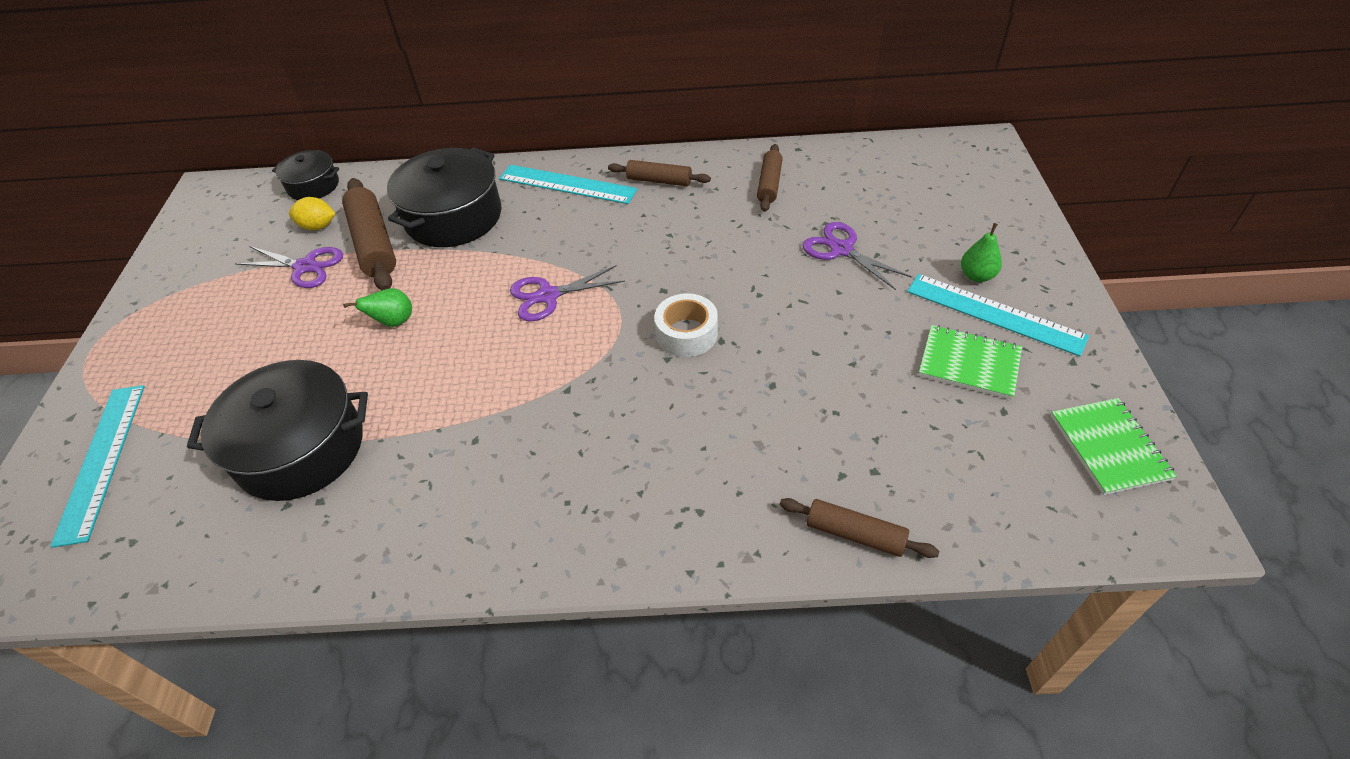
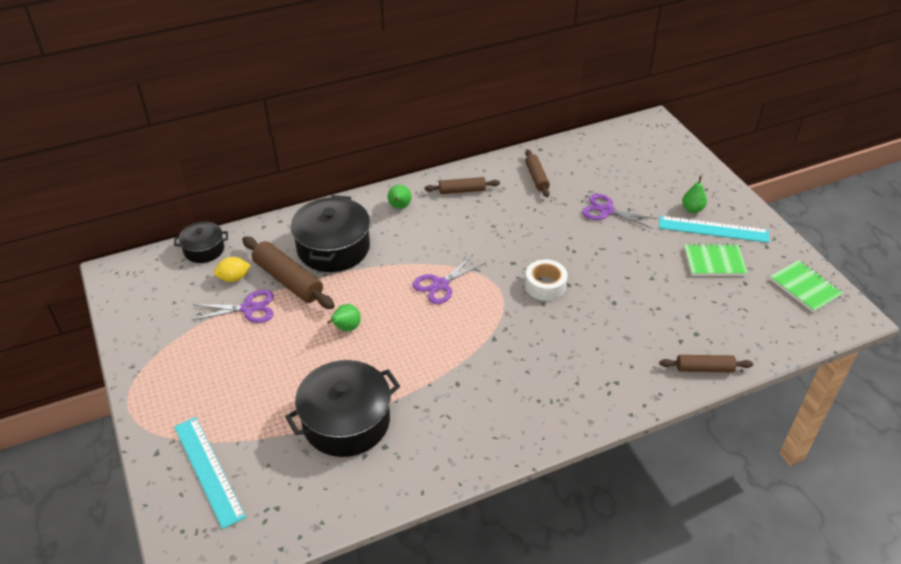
camera: 25 degrees left, 5 degrees down
(567, 184) = (399, 207): turquoise ruler -> green pear

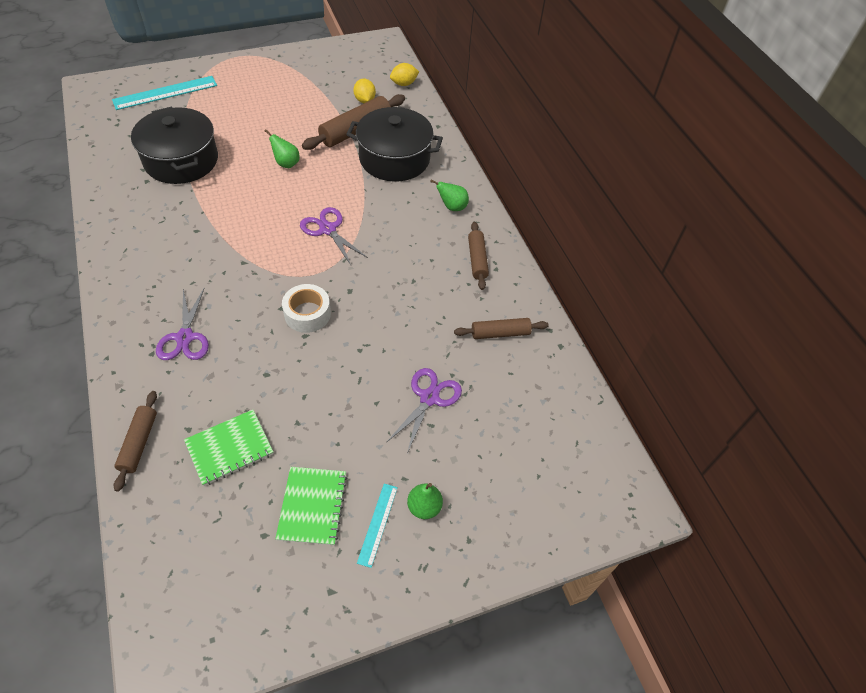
camera: 90 degrees right, 10 degrees up
(204, 249) = (404, 84): black pot -> yellow lemon
(248, 308) = (325, 109): purple scissors -> purple scissors (185, 337)
(713, 229) = (378, 524): turquoise ruler -> turquoise ruler, size x0.55
(805, 287) = (235, 619): green notebook -> green notebook (229, 448)

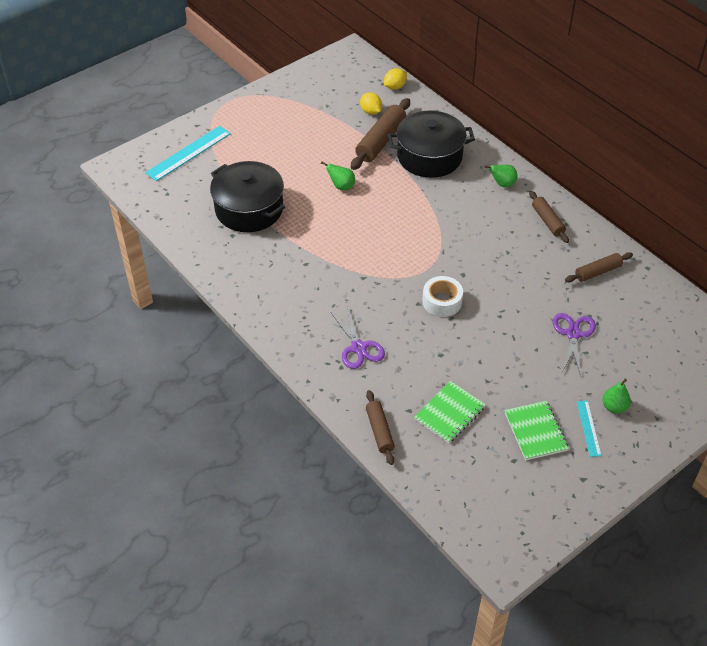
camera: 15 degrees left, 5 degrees down
(328, 229) = (413, 231): purple scissors -> none

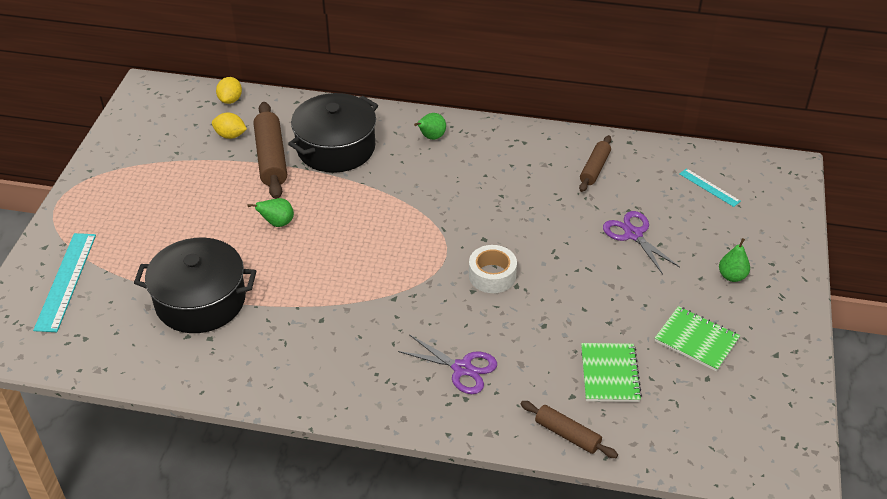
camera: 40 degrees left, 5 degrees down
(547, 221) = (506, 148): brown rolling pin -> none
(588, 428) = (733, 308): turquoise ruler -> turquoise ruler (709, 187)

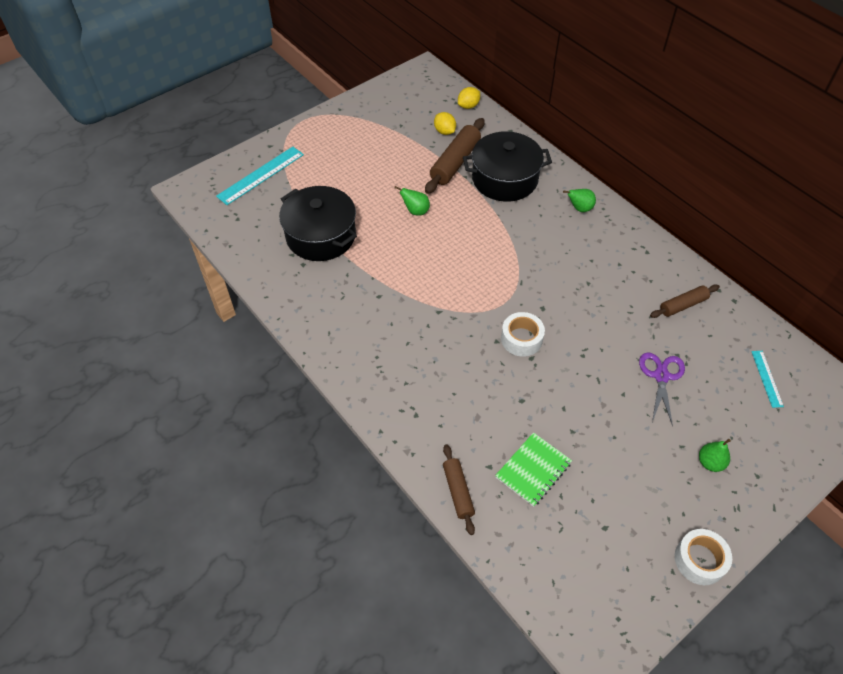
camera: 40 degrees right, 10 degrees up
(462, 368) = (434, 392): purple scissors -> none
(696, 340) = (627, 492): green notebook -> none
(794, 352) = (699, 560): none -> white tape

